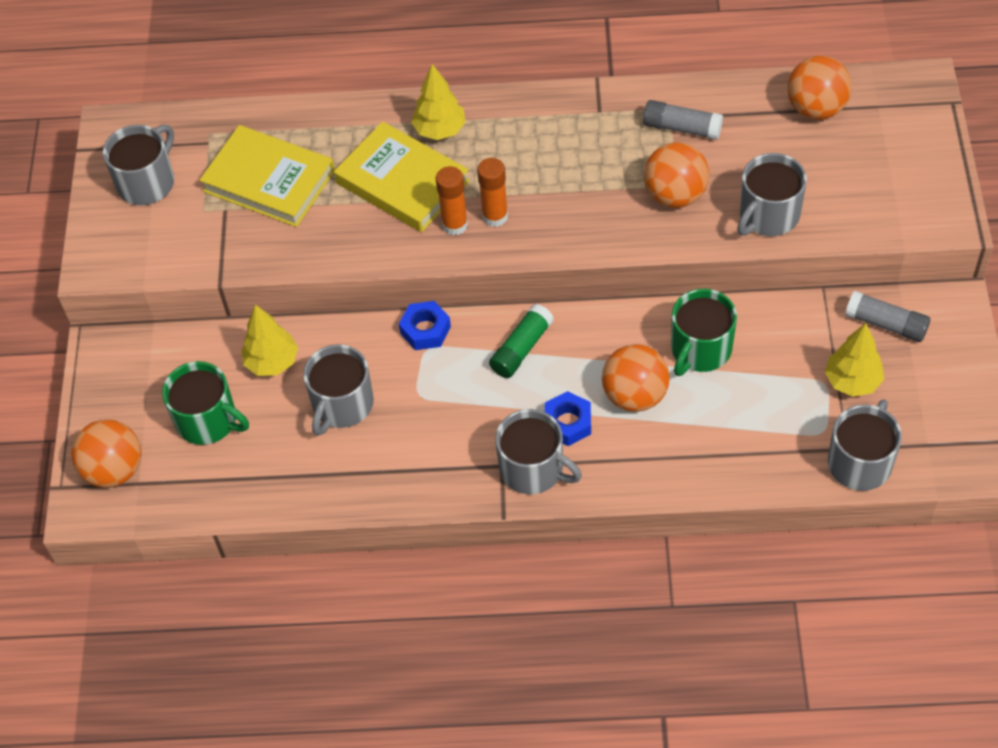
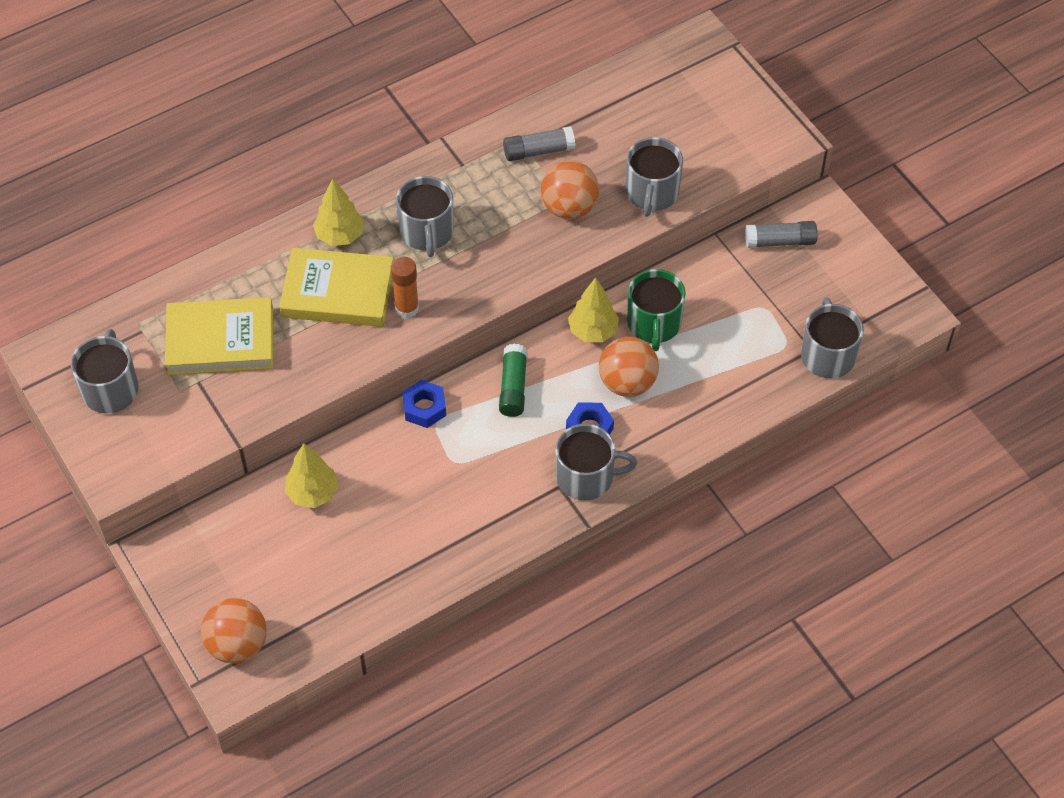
camera: 35 degrees left, 0 degrees up
(208, 420) = (291, 566): green mug -> none
(342, 405) = (396, 500): grey mug -> grey mug (427, 232)
(495, 216) = (435, 287): orange glue stick -> none
(816, 108) = (633, 92): orange ball -> none
(852, 381) = (783, 296): yellow tree -> yellow tree (593, 331)

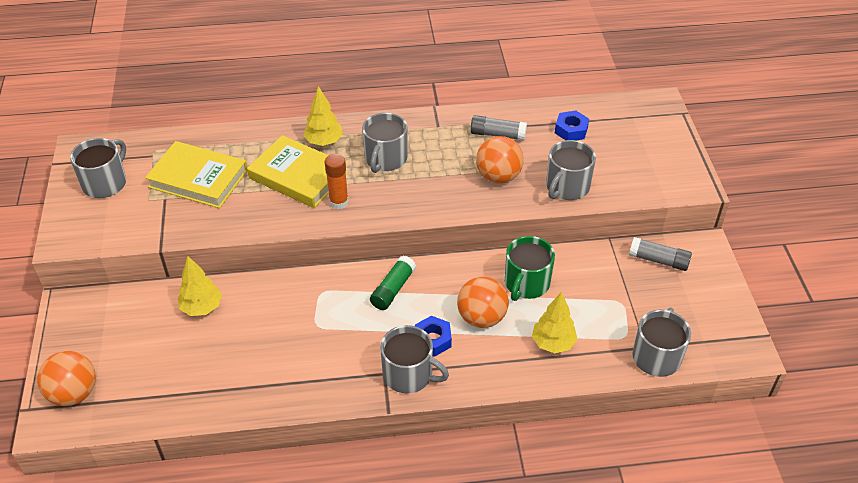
camera: 25 degrees right, 10 degrees down
(424, 408) = (319, 280): blue nut -> blue nut (571, 130)
(593, 331) = (476, 272): yellow tree -> yellow tree (553, 343)

